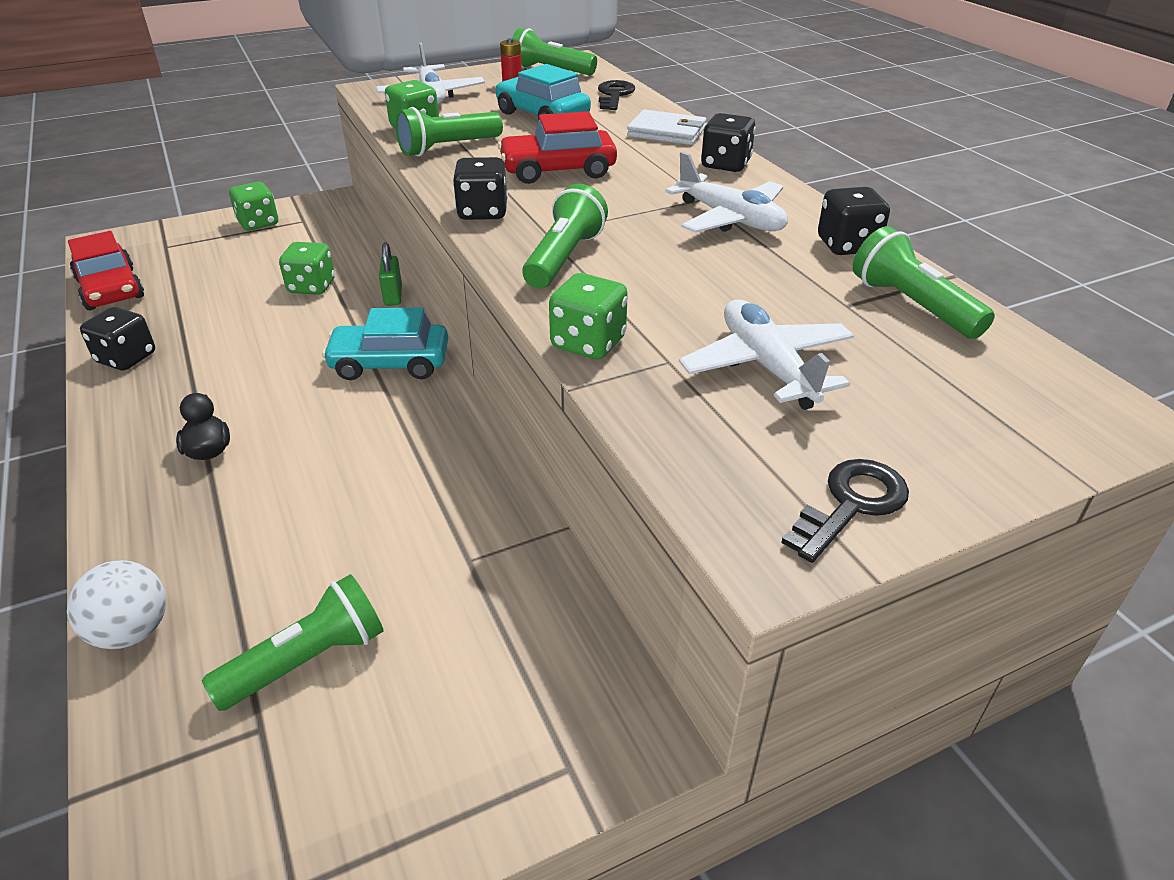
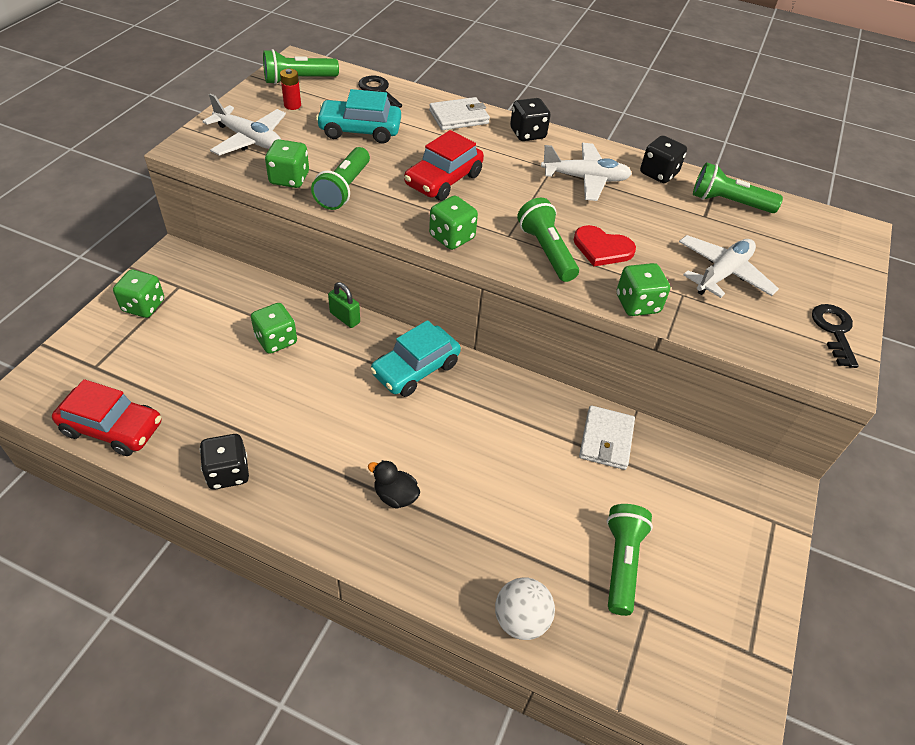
camera: 45 degrees left, 10 degrees up
(482, 212) = (452, 237): black dice -> green dice
(484, 532) = (606, 439): none -> white wallet
(637, 280) = (602, 248): none -> red heart
(767, 366) = (722, 274): white plane -> white plane turned 105 degrees clockwise

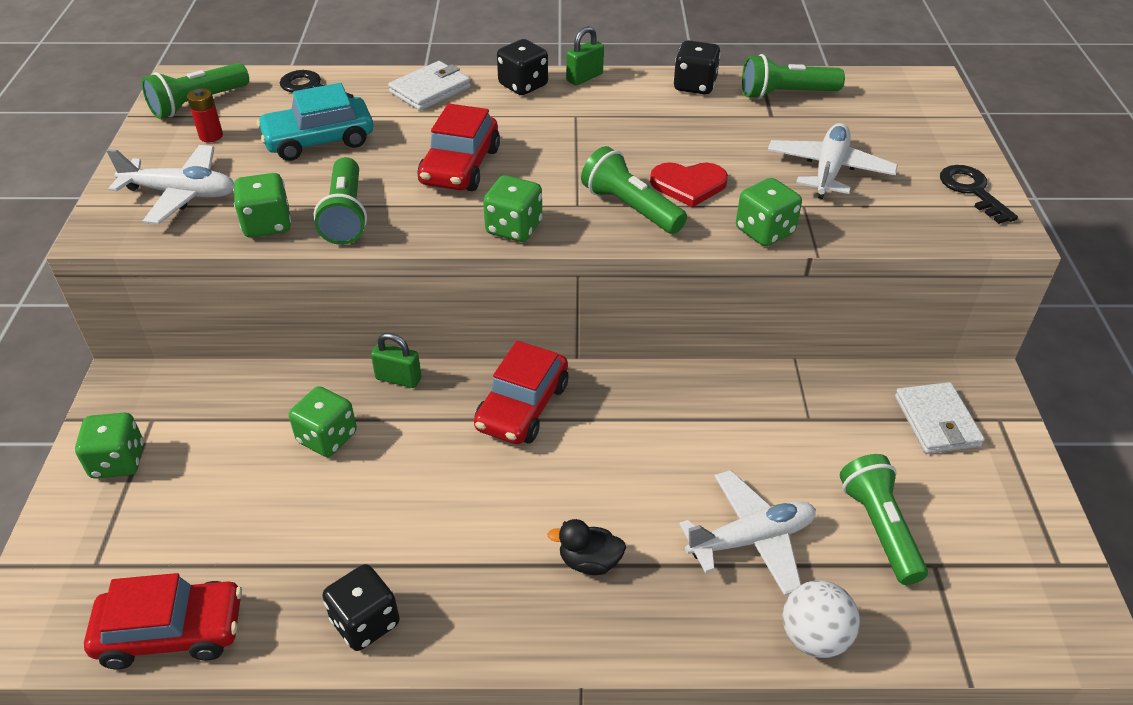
camera: 20 degrees left, 5 degrees down
(415, 369) = (522, 406): turquoise car -> red car
(577, 142) = (584, 77): none -> green padlock
(585, 179) = (620, 115): white plane -> white plane (751, 539)
(606, 439) = (782, 402): white wallet -> white wallet (936, 421)

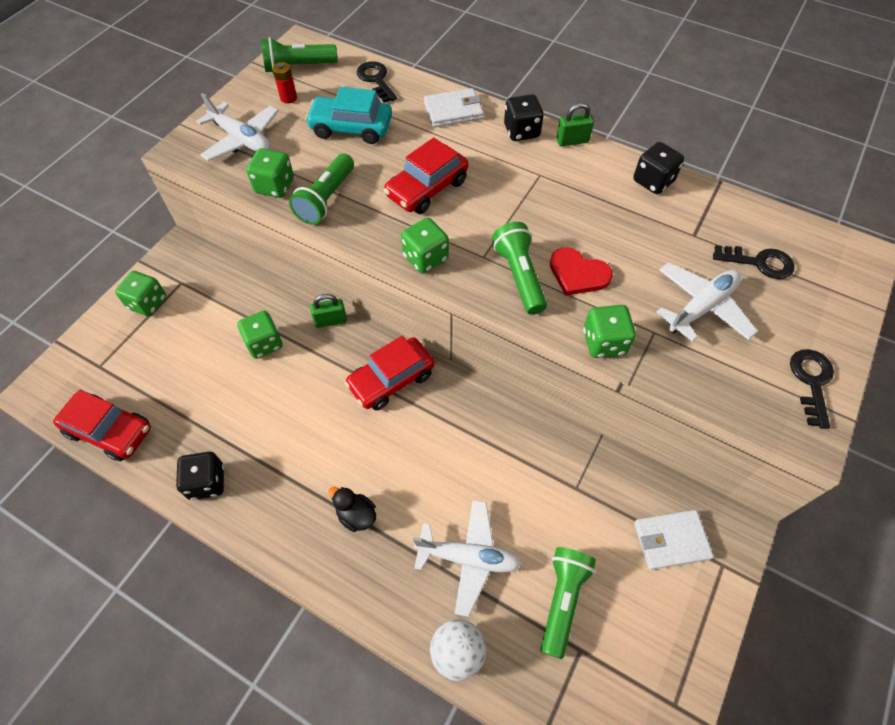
camera: 30 degrees right, 15 degrees up
(398, 379) = (331, 321): green padlock -> green padlock turned 60 degrees counterclockwise
(786, 94) = (723, 218): green flashlight -> none
(848, 117) = (759, 262): none -> black key
(936, 421) = (671, 540): white wallet -> white wallet turned 60 degrees clockwise

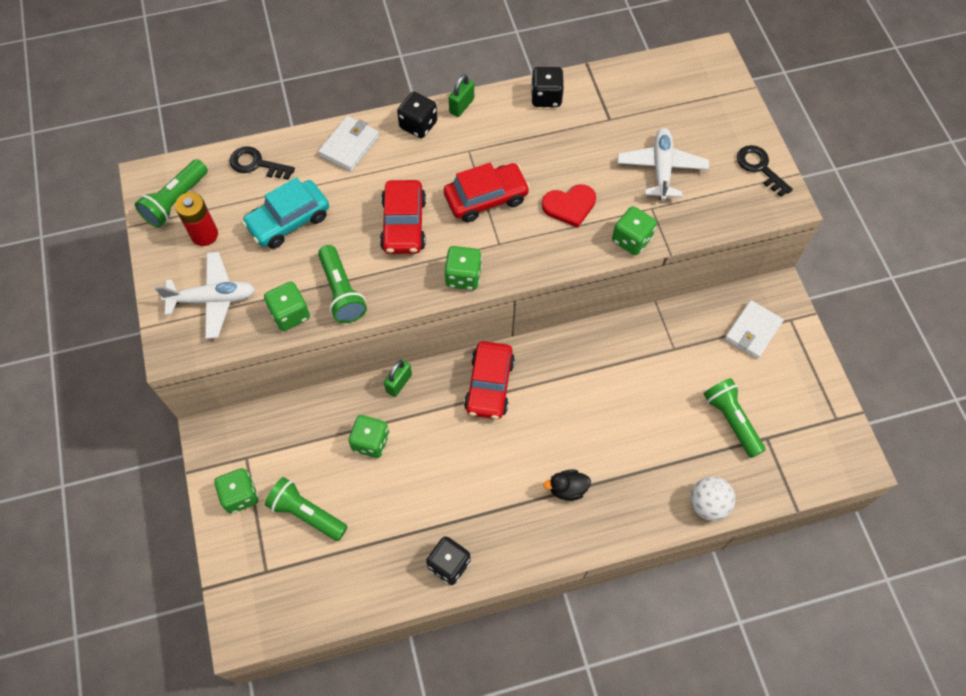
camera: 45 degrees left, 5 degrees up
(110, 431) = (336, 602): red car -> red car (486, 198)
(288, 98) = (204, 235): red battery -> red battery, size x1.52
(468, 558) = (658, 448): white plane -> none
(519, 276) = (536, 238): green flashlight -> green flashlight (306, 514)
(759, 262) = (664, 109): black key -> none

